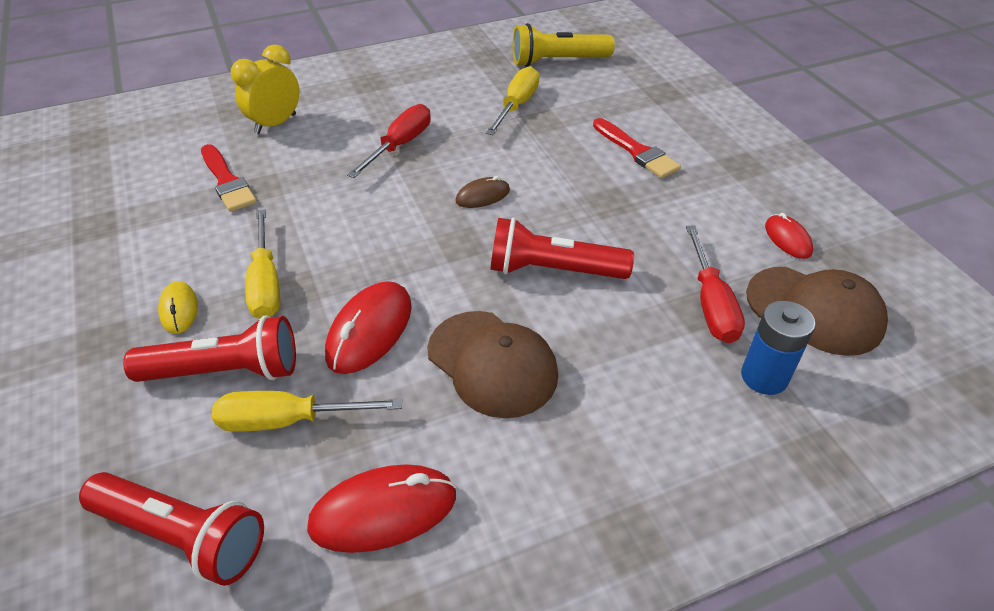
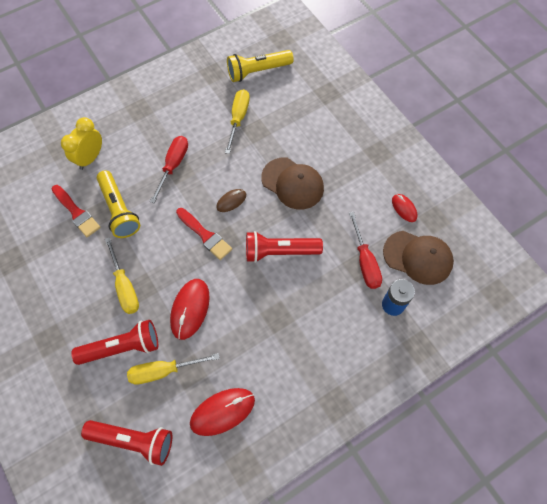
camera: 10 degrees left, 20 degrees up
(179, 309) = (83, 312): yellow mouse -> none
(295, 186) = (119, 210): none -> yellow flashlight
(492, 363) = (258, 319): brown cap -> brown cap (292, 183)
(637, 151) = (316, 150): red brush -> red brush (205, 235)

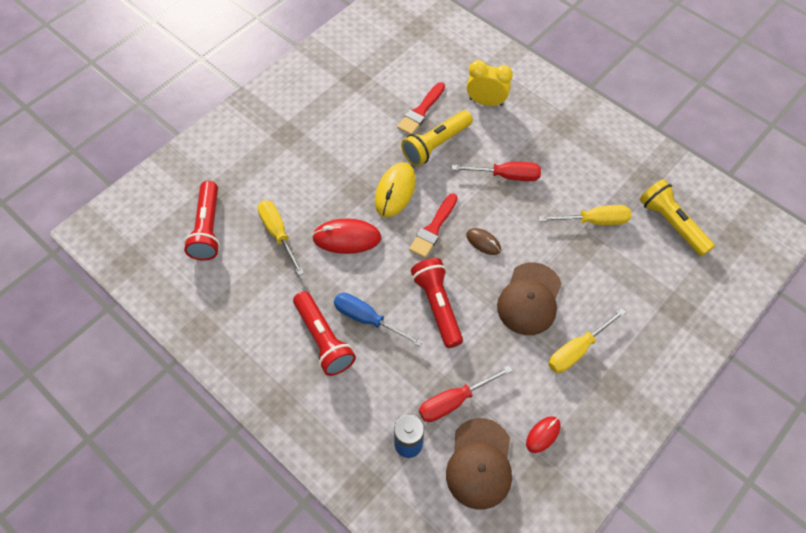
camera: 75 degrees right, 5 degrees down
(122, 347) = (293, 192): red flashlight -> red flashlight (323, 340)
(125, 286) = (355, 175): yellow screwdriver -> yellow screwdriver (577, 350)
(155, 256) = (395, 191): none -> yellow mouse
(222, 412) = (248, 296): red mouse -> none
(276, 310) = (367, 319): none -> blue screwdriver

